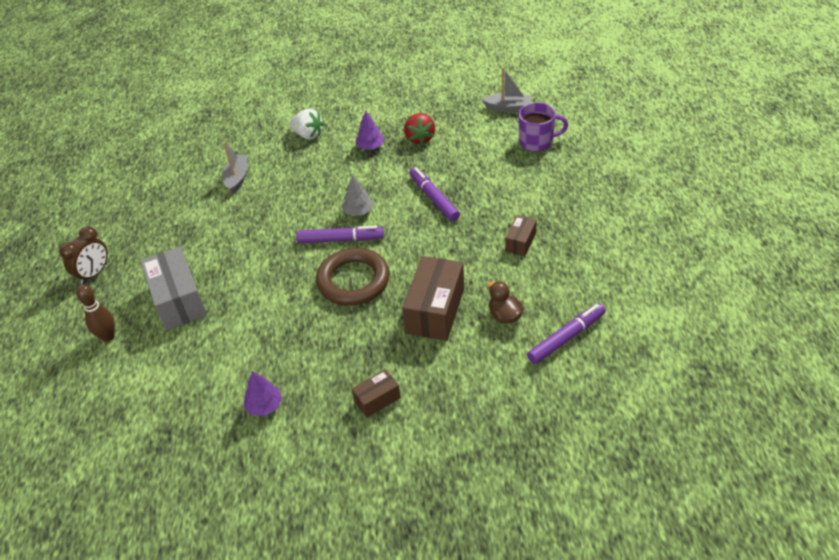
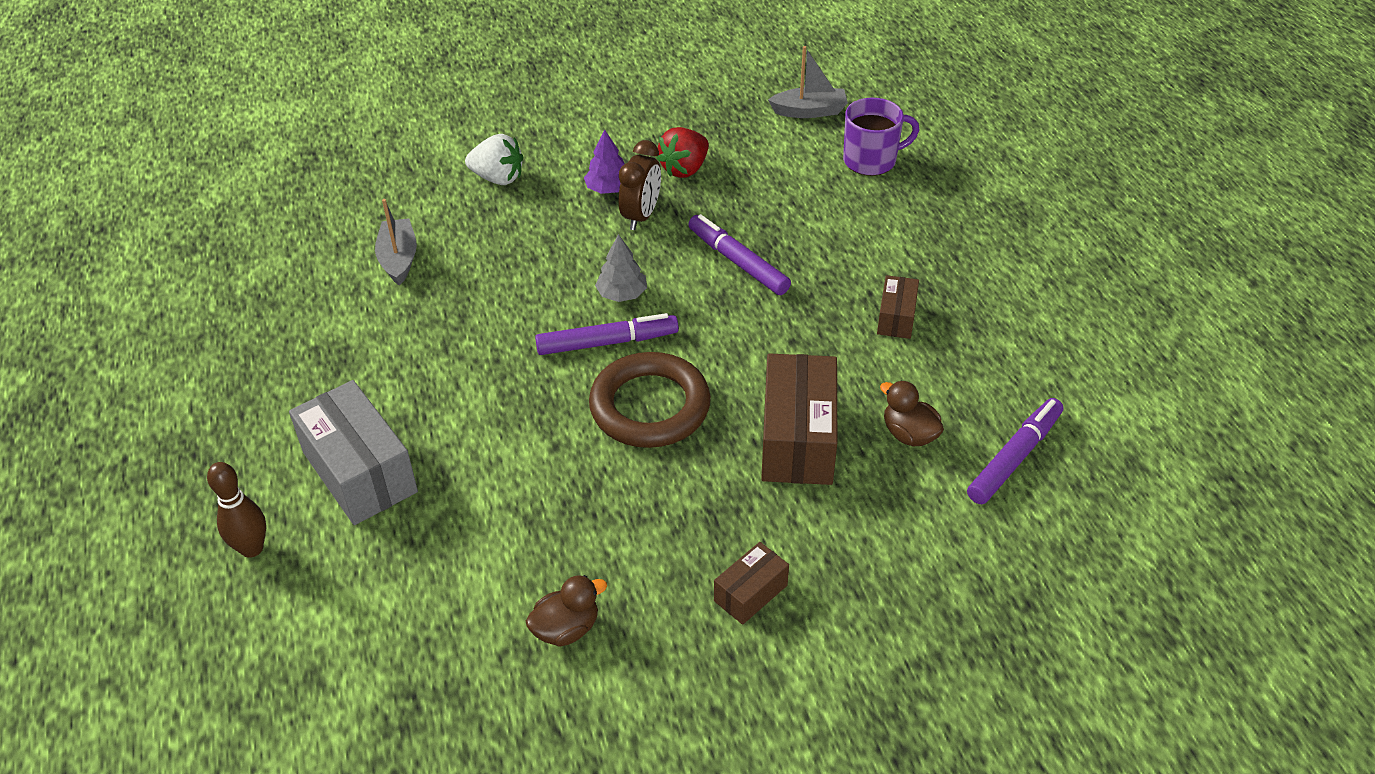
camera: 15 degrees left, 0 degrees up
(94, 274) = (193, 444): brown clock -> brown clock (641, 216)
(264, 406) = (566, 628): purple tree -> brown duck
(420, 138) = (684, 169): red strawberry -> red strawberry turned 60 degrees clockwise

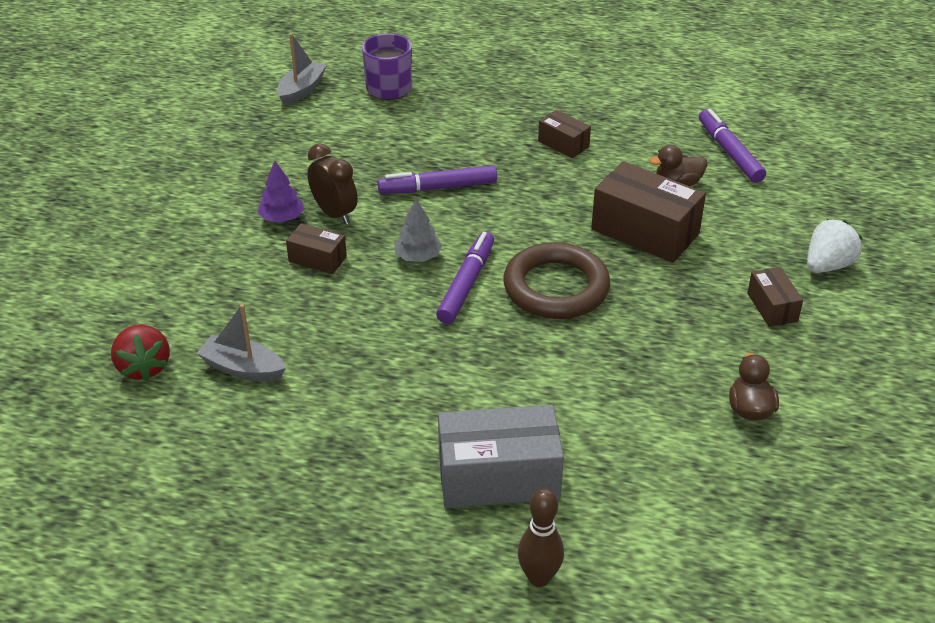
camera: 60 degrees left, 5 degrees down
(498, 178) = (197, 273): white strawberry -> white strawberry (828, 265)
(569, 235) = (317, 259): none -> brown box
(684, 169) = (301, 172): red strawberry -> red strawberry (144, 367)

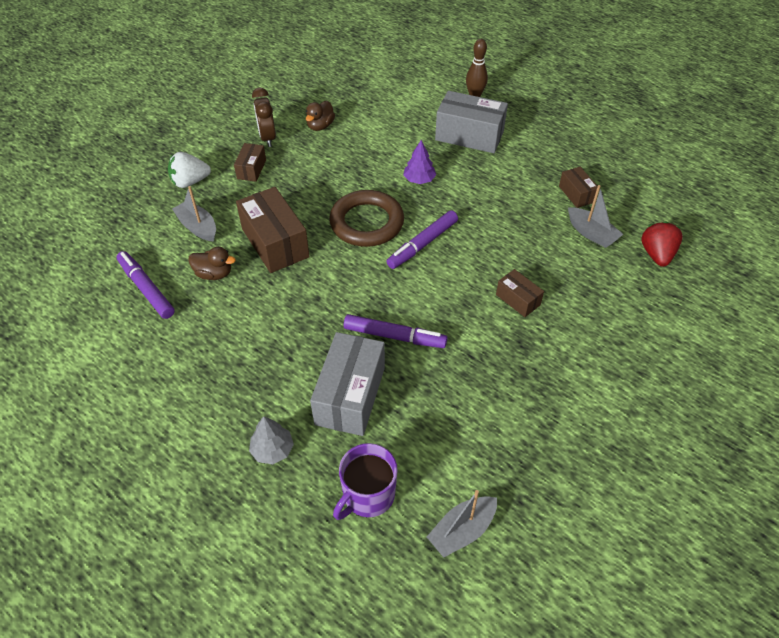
camera: 155 degrees left, 10 degrees up
(282, 218) = (534, 350): purple tree -> purple tree (419, 179)
(335, 214) = (489, 339): brown clock -> brown clock (267, 138)
(418, 257) = (444, 277): grey tree -> grey tree (272, 450)
(449, 136) = (350, 395): none -> grey box
(563, 144) = (262, 347): brown box -> brown box (576, 194)
(729, 152) = (146, 289): purple marker -> purple marker turned 135 degrees clockwise
(751, 220) = (198, 227): none -> grey boat

